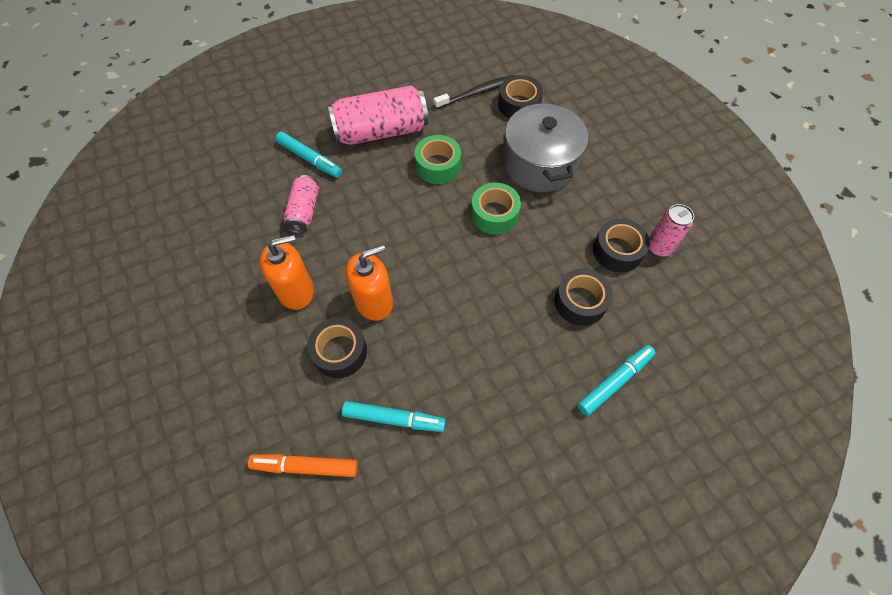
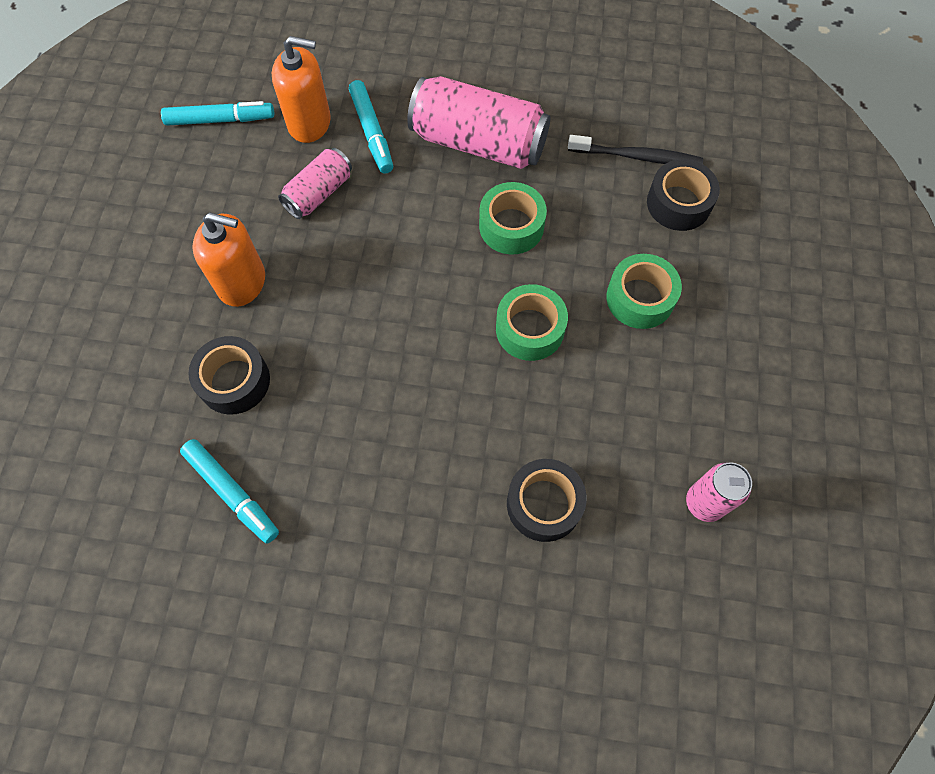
camera: 35 degrees right, 5 degrees up
(306, 466) = (112, 481): orange marker -> none
(374, 302) = (312, 347): orange soap dispenser -> orange soap dispenser (309, 123)
(539, 164) = (640, 298): grey pot -> green tape
(614, 382) = (503, 626): turquoise marker -> turquoise marker (219, 120)
(617, 251) = (645, 472): black tape -> none

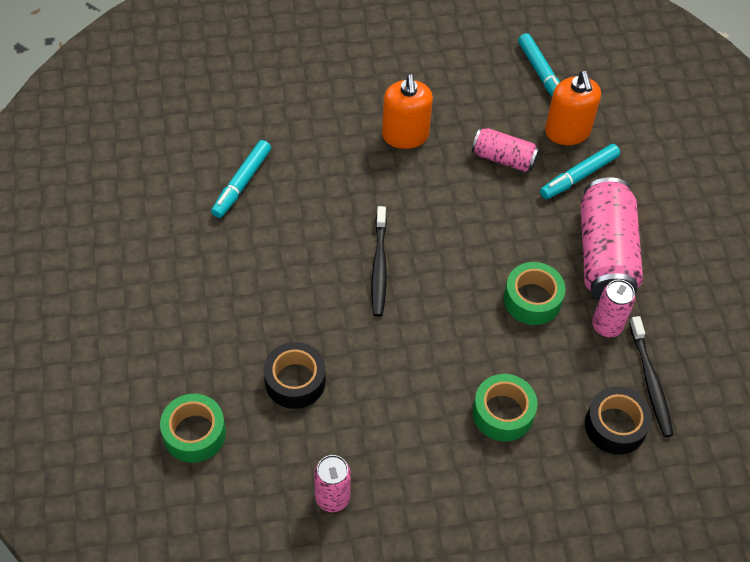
camera: 70 degrees right, 10 degrees down
(234, 381) = (324, 157): black tape -> none
(418, 365) = (379, 267): none -> black toothbrush
(530, 329) = (440, 336): green tape -> green tape (194, 433)
(564, 171) = (607, 326): none -> pink can

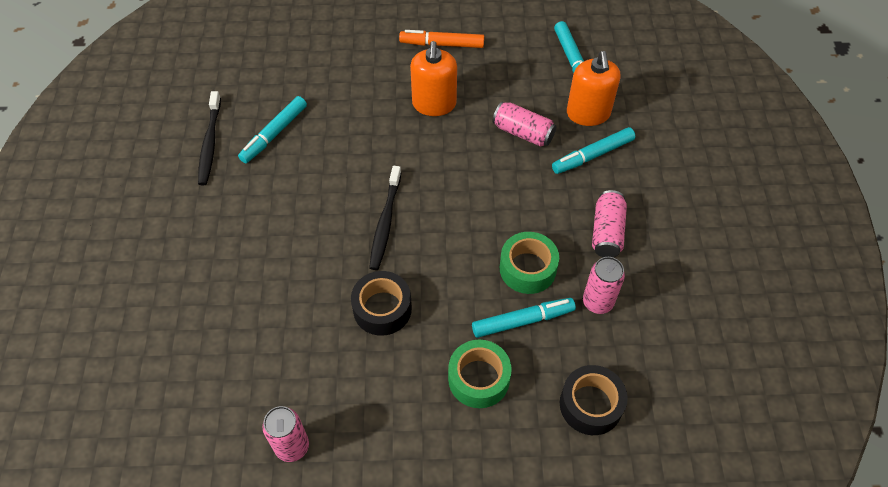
camera: 10 degrees right, 0 degrees up
(194, 433) = (174, 365): green tape -> none
(295, 381) = (281, 324): black tape -> black tape (382, 309)
(401, 68) = (442, 44): none -> orange marker
(535, 352) = (522, 321): none -> turquoise marker
(605, 254) = (607, 232): pink can -> pink can, size x0.56
(650, 382) = (633, 363): black toothbrush -> black toothbrush (210, 143)

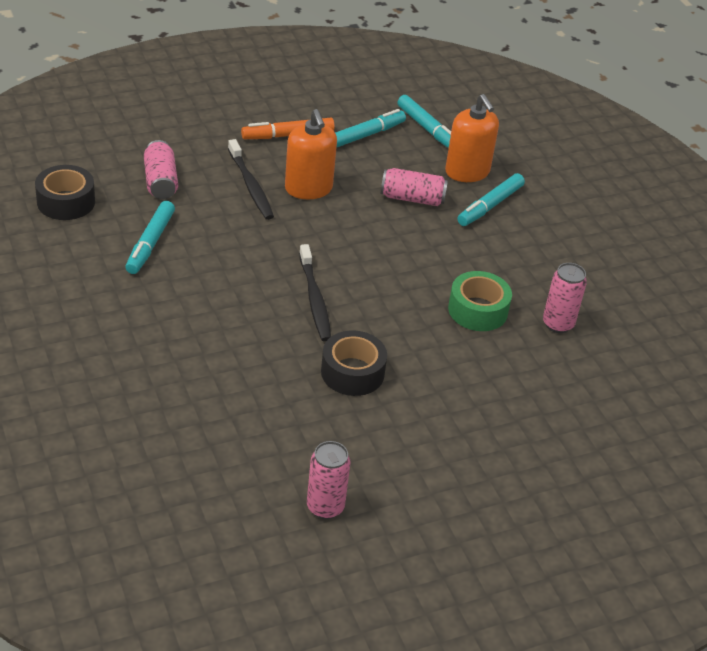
camera: 25 degrees left, 15 degrees down
(210, 143) = (82, 264): black toothbrush -> black toothbrush (251, 186)
(478, 378) = (479, 409): green tape -> none
(522, 321) = (495, 353): turquoise marker -> turquoise marker (365, 135)
(590, 405) = (594, 406): black tape -> black tape (66, 202)
(607, 232) = (536, 266): pink can -> pink can (160, 181)

